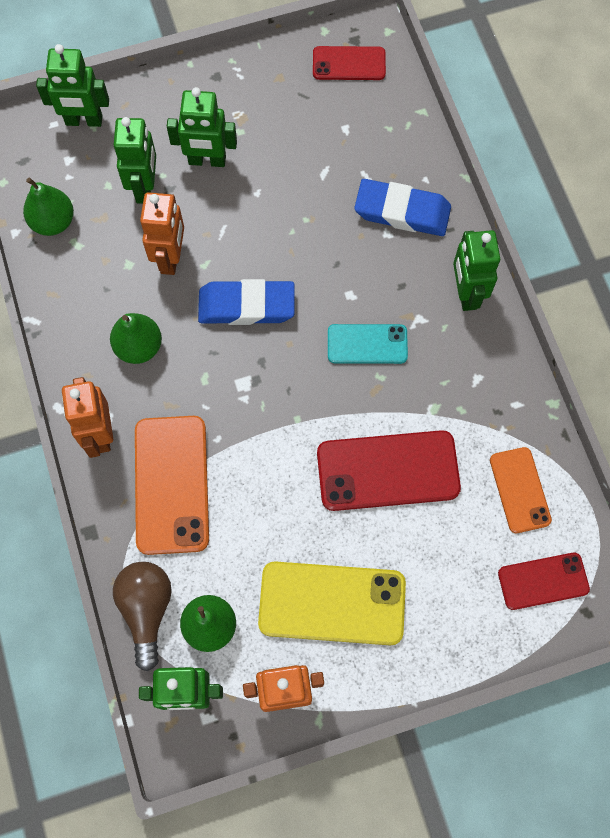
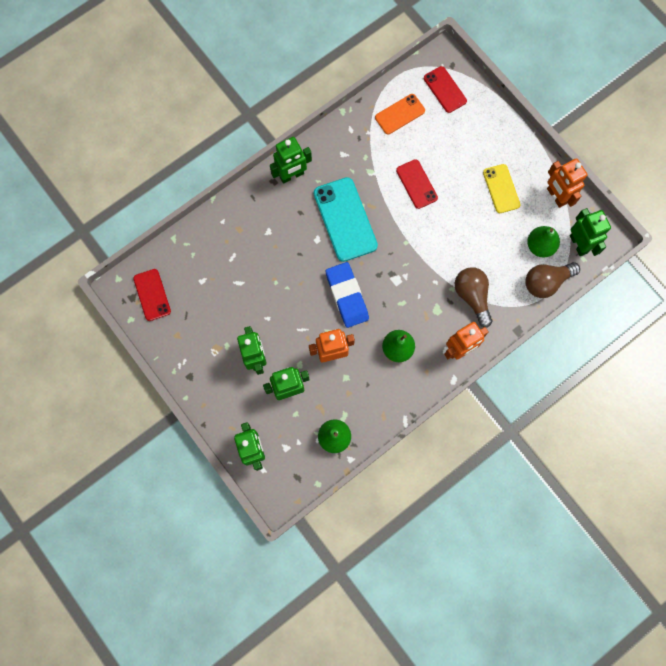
camera: 110 degrees left, 5 degrees up
(171, 484) = (472, 296): orange phone -> brown light bulb
(332, 603) = (501, 189): yellow phone -> yellow phone, size x0.60
(367, 344) = (345, 219): turquoise phone -> turquoise phone, size x1.67
(388, 470) = (416, 184): red phone -> red phone, size x0.60
(402, 212) = (250, 227): blue eraser -> none

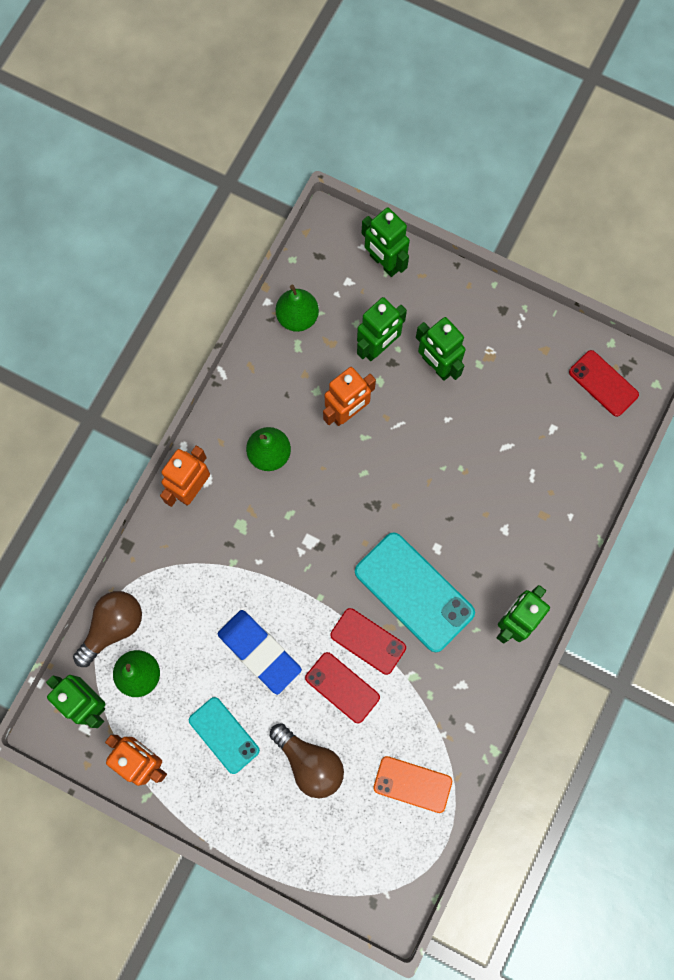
camera: 155 degrees right, 0 degrees up
(347, 296) = (363, 491): blue eraser -> blue eraser (259, 652)
(400, 114) = (412, 784): orange phone -> orange phone turned 75 degrees clockwise
(445, 89) = (366, 855): red phone -> red phone (368, 641)
(472, 296) = (202, 563): brown light bulb -> brown light bulb (309, 762)
(501, 189) = (224, 735): yellow phone -> turquoise phone

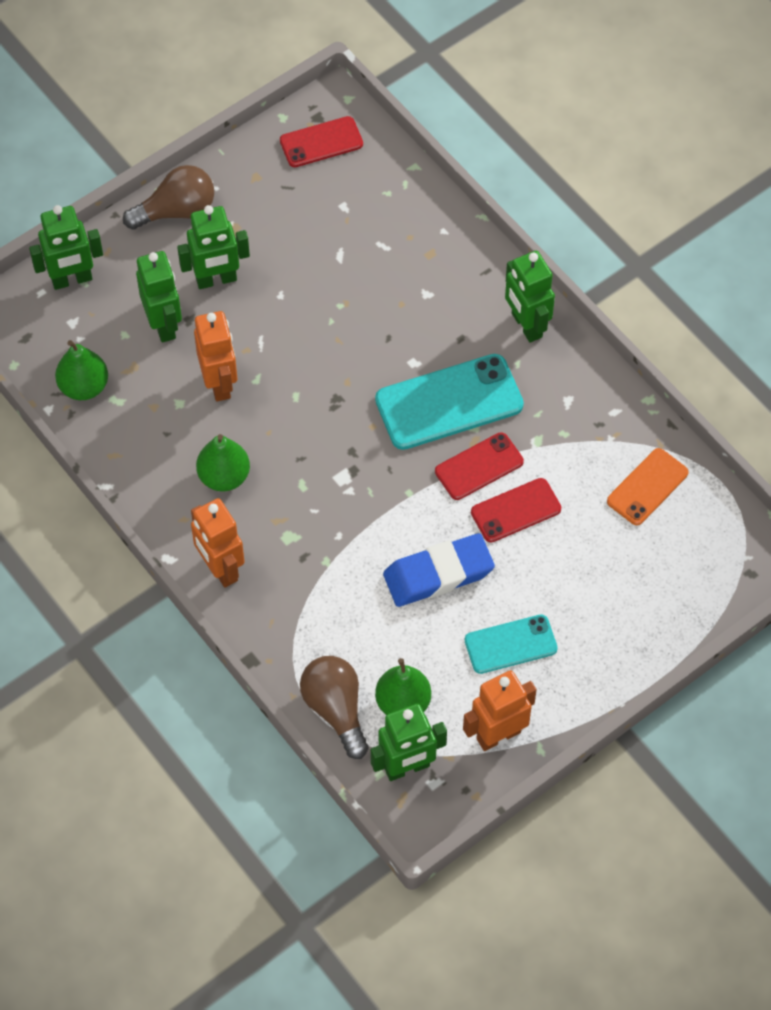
camera: 65 degrees left, 15 degrees down
(309, 762) = (579, 573): brown light bulb -> brown light bulb (176, 211)

